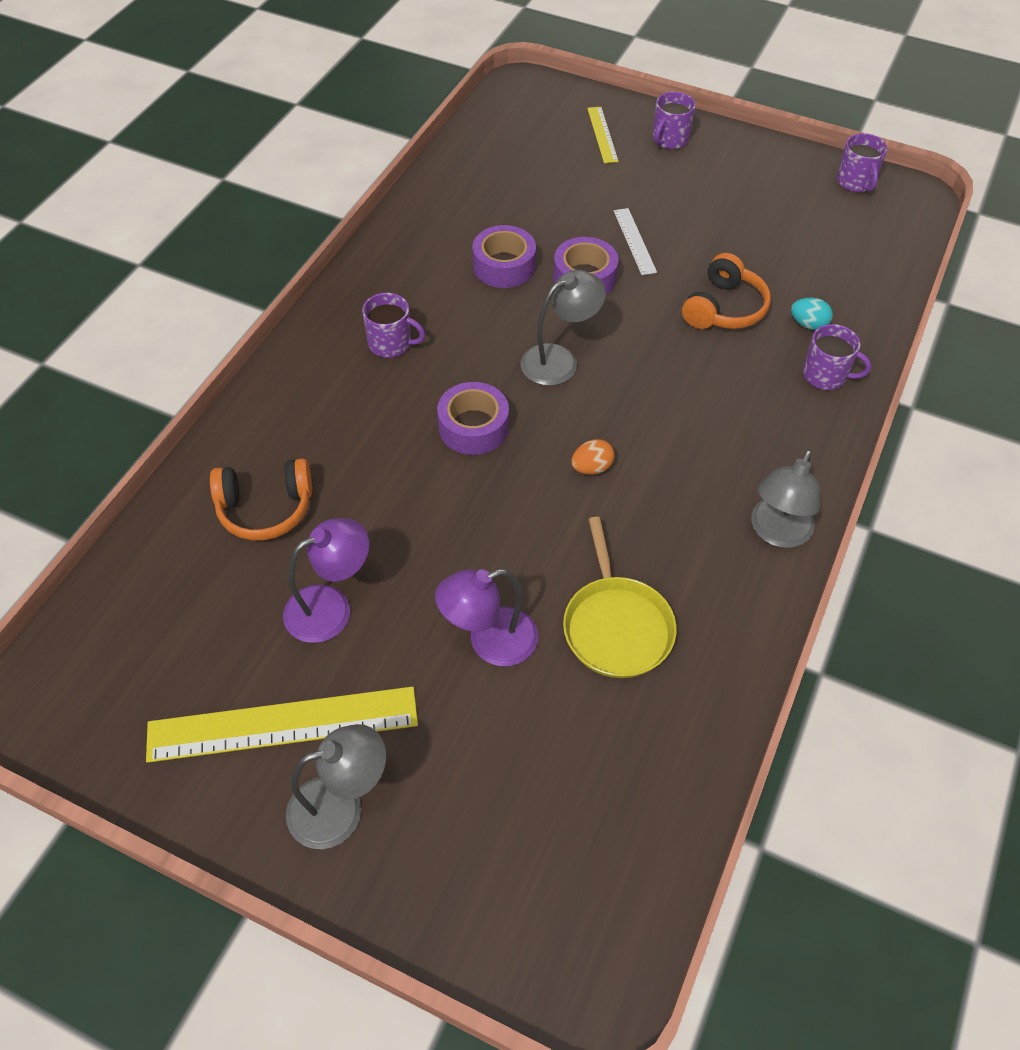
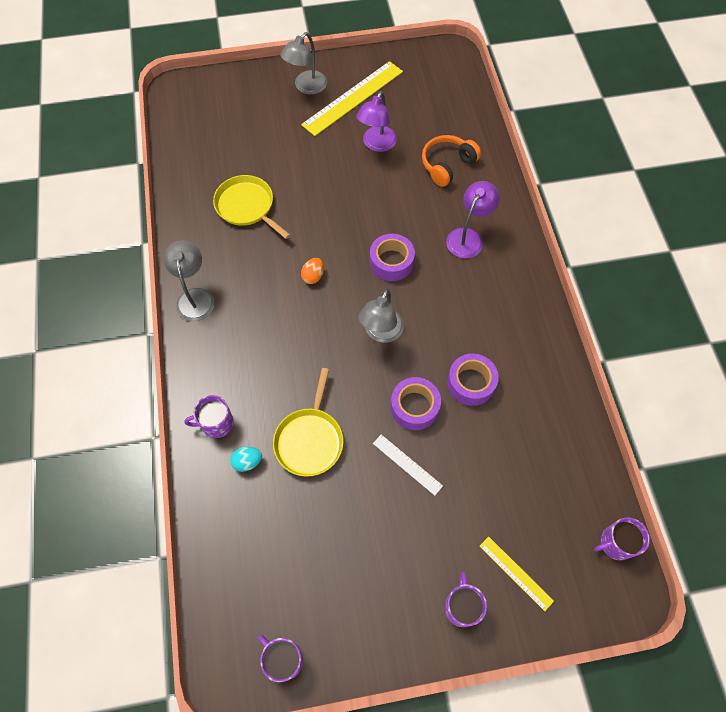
camera: 145 degrees right, 10 degrees up
(391, 344) = (480, 284): purple mug -> purple mug (615, 543)
(489, 642) = (298, 169): purple lamp -> purple lamp (468, 237)
(724, 308) = (310, 440): orange headphones -> yellow pan

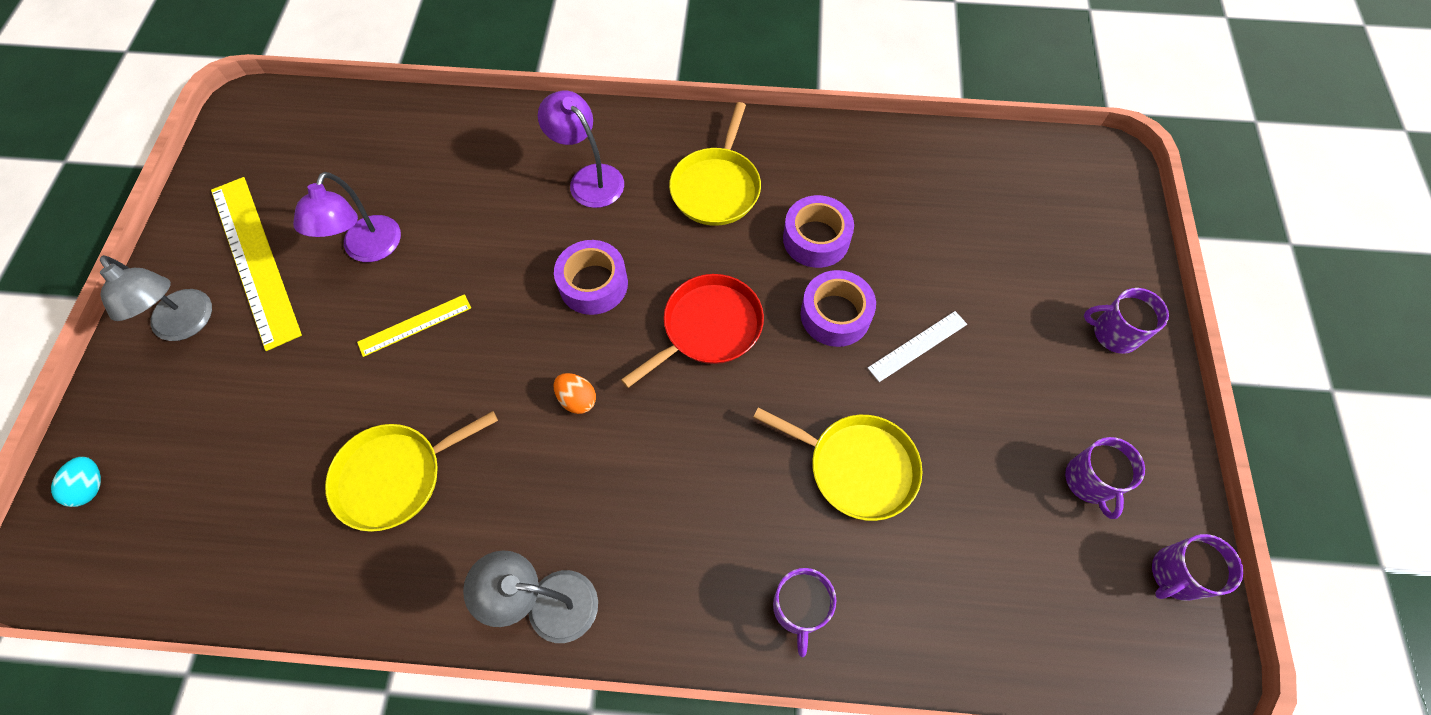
camera: 75 degrees left, 0 degrees up
(247, 462) = (875, 569): turquoise egg -> turquoise egg (91, 487)
(376, 144) = (368, 250): purple lamp -> purple lamp turned 60 degrees clockwise
(381, 333) = (708, 328): grey lamp -> red pan
(447, 165) = (455, 169): orange headphones -> none
(490, 312) = (716, 187): none -> yellow pan
(515, 573) = (1077, 263): yellow ruler -> yellow ruler (415, 325)
(615, 543) = (1050, 155): purple mug -> purple mug (1090, 481)

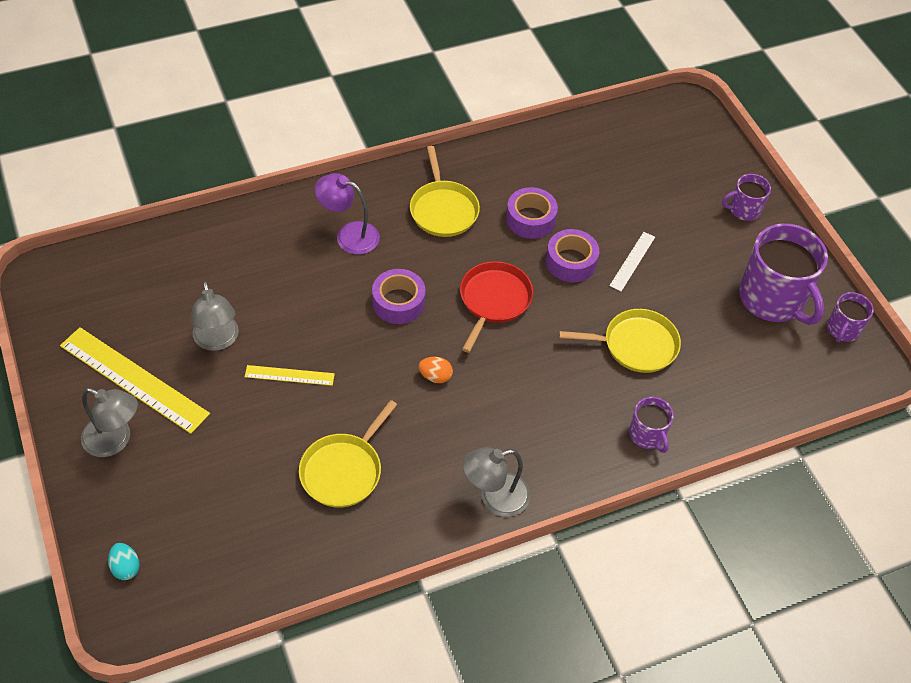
camera: 30 degrees left, 10 degrees down
(368, 250) = (217, 341): purple lamp -> grey lamp
(415, 325) = (289, 375): yellow ruler -> yellow ruler turned 60 degrees clockwise
(1090, 481) = (772, 299): purple mug -> purple mug, size x1.99

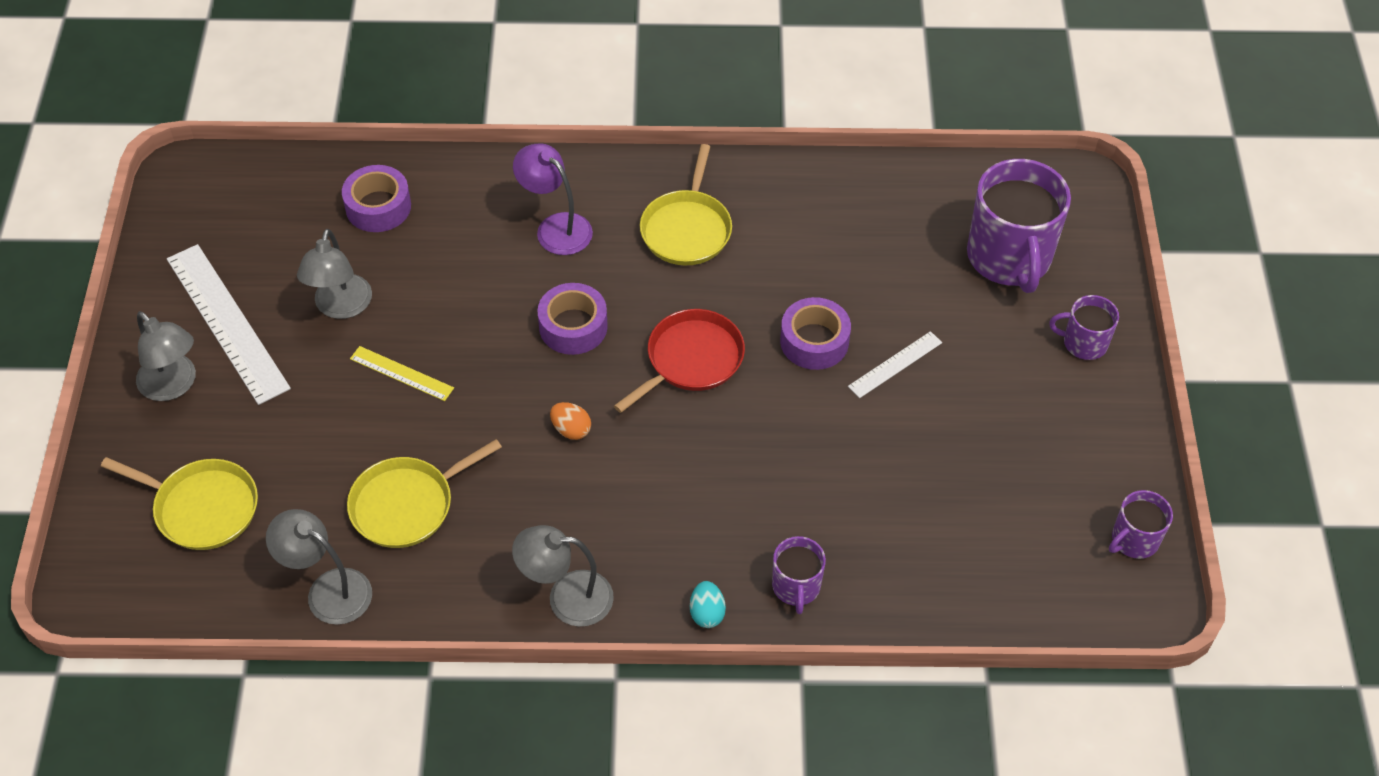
camera: 25 degrees right, 0 degrees up
(126, 567) = (116, 531): turquoise egg -> turquoise egg (707, 613)
(133, 380) = (226, 323): yellow ruler -> white ruler
(316, 554) = (328, 590): none -> grey lamp
(530, 219) = (791, 273): purple tape -> purple tape (378, 207)
(635, 345) = (842, 471): yellow pan -> yellow pan (202, 508)
(772, 299) = (1058, 470): purple mug -> purple mug (1009, 257)

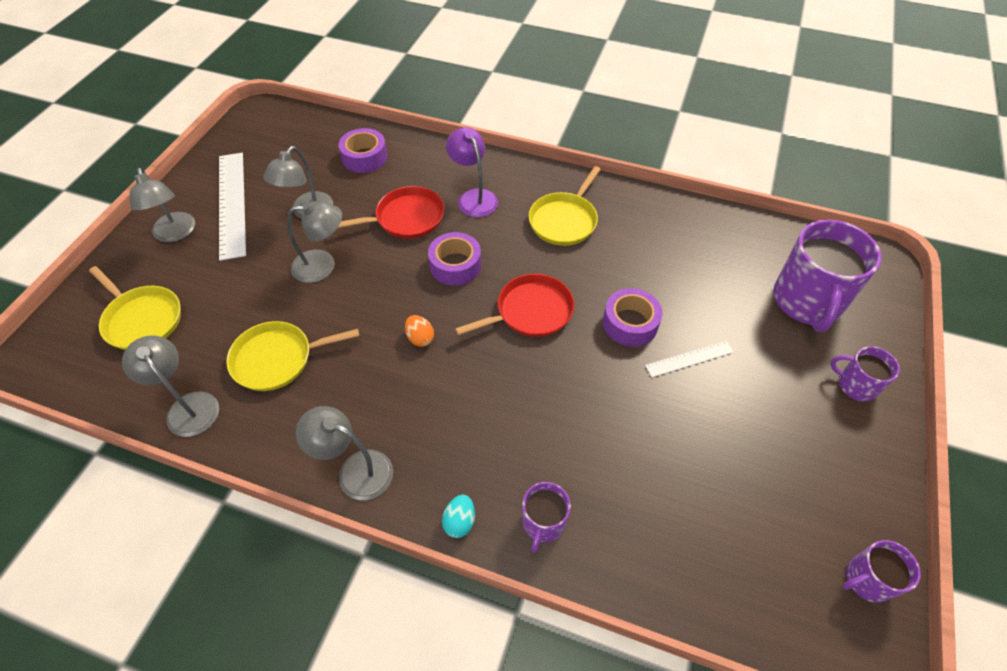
camera: 20 degrees right, 0 degrees up
(401, 373) = (323, 265): yellow ruler -> grey lamp
(479, 280) = (406, 218): none -> red pan

